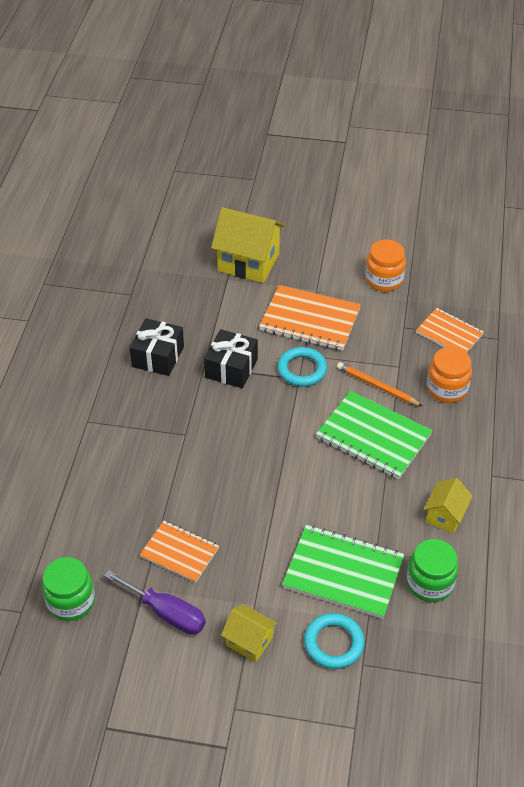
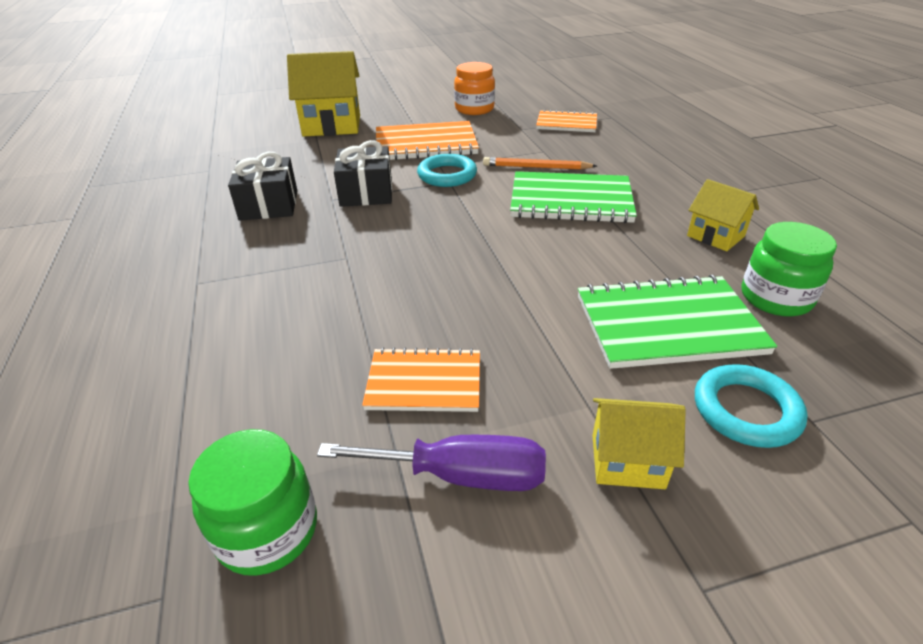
camera: 25 degrees left, 10 degrees down
(445, 516) = (715, 236): yellow house -> yellow house turned 45 degrees counterclockwise
(447, 389) = (604, 153): orange jar -> none

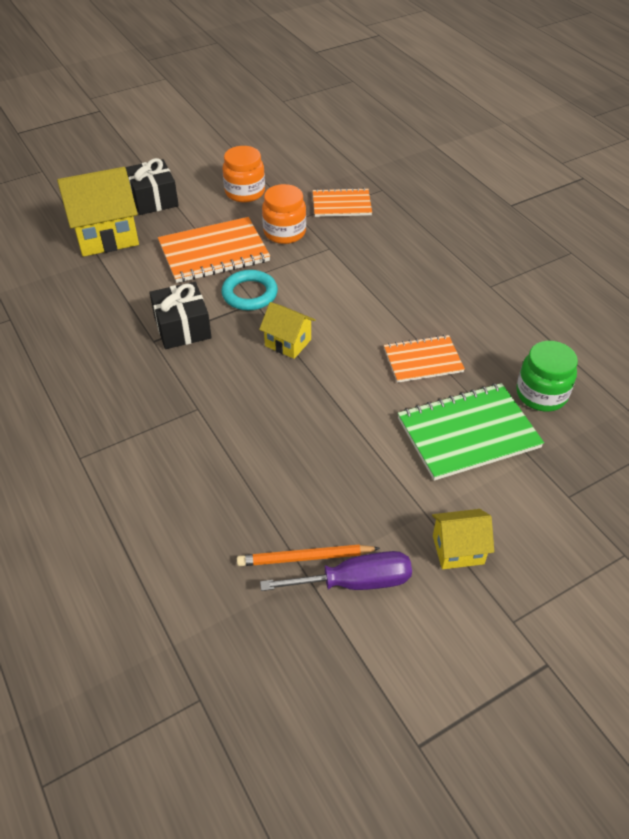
camera: 15 degrees left, 10 degrees up
(267, 530) = (245, 645): green jar -> none
(269, 205) = (97, 357): black gift -> black gift (153, 199)
(424, 382) = (306, 517): orange notebook -> orange notebook (423, 360)
(501, 137) = (284, 232): none -> orange jar
(536, 167) = (328, 272): orange pencil -> orange pencil (305, 558)
(571, 200) = (369, 311): green notebook -> none
(715, 236) = (492, 336): yellow house -> yellow house (288, 343)
(746, 410) = (527, 496): turquoise ring -> none

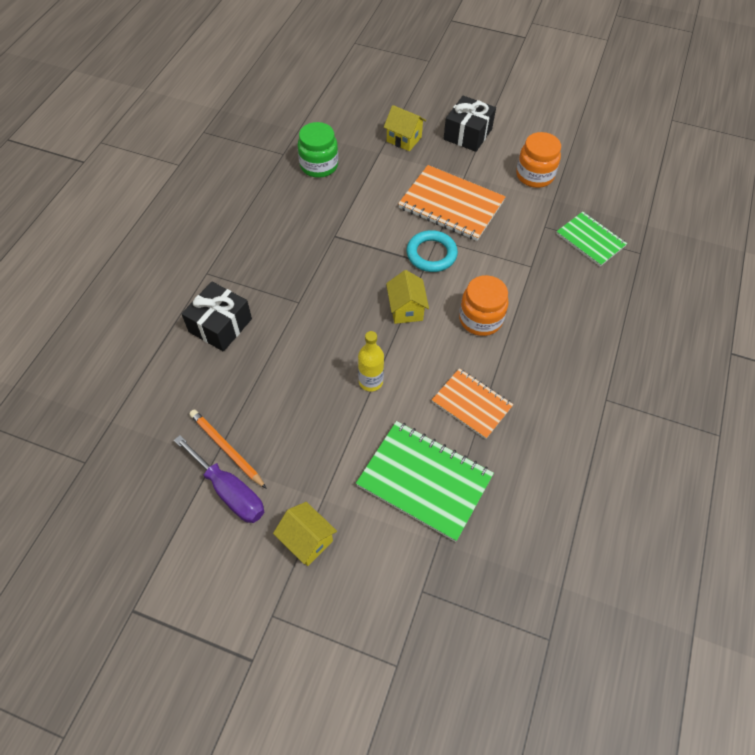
camera: 50 degrees right, 10 degrees up
(106, 236) = (404, 139): yellow house -> yellow house, size x0.55
(182, 327) = (361, 241): black gift -> black gift (220, 325)
(284, 232) = (517, 228): orange jar -> orange jar (480, 319)
(337, 409) = (370, 381): none -> yellow bottle
(341, 204) = (590, 240): orange notebook -> green notebook
(541, 394) = (515, 510): green jar -> green jar (319, 165)

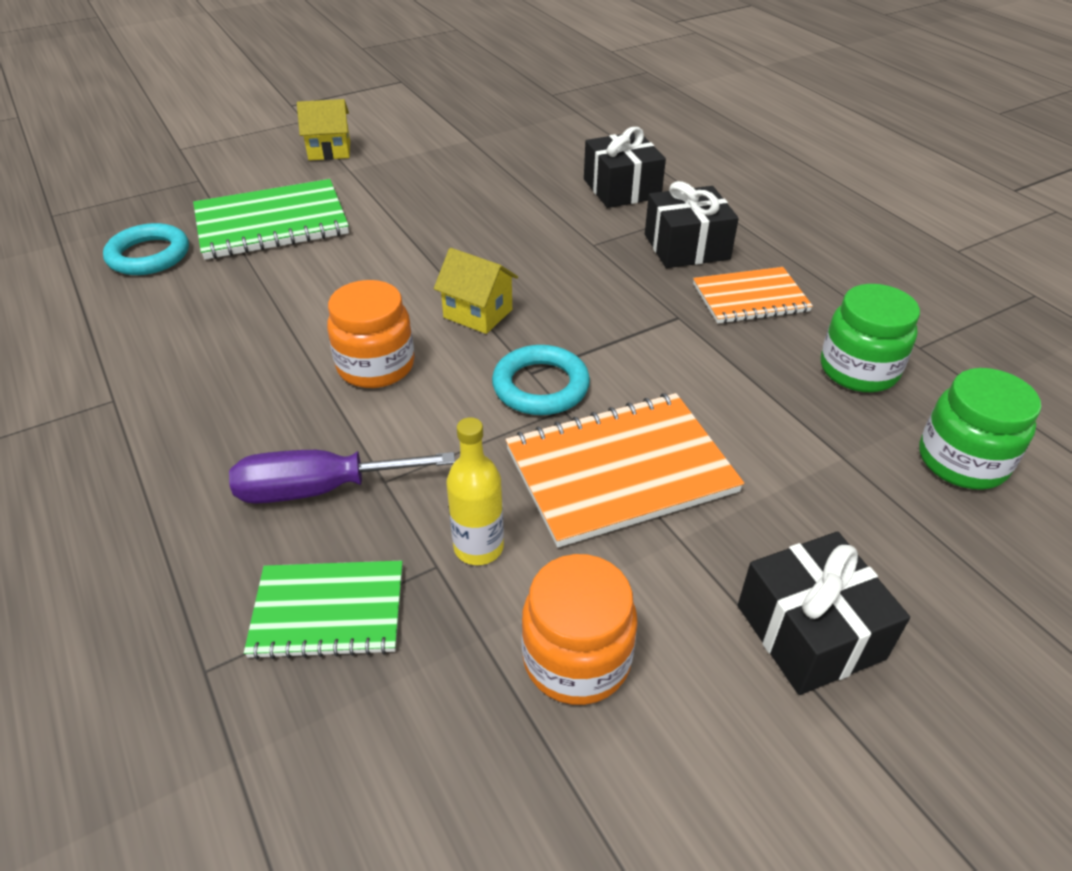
camera: 130 degrees right, 15 degrees down
(226, 449) = (470, 147): orange pencil -> none
(230, 491) = (428, 136): purple screwdriver -> purple screwdriver (320, 489)
(266, 262) = (686, 247): none -> black gift
(350, 124) = (962, 461): none -> green jar
(370, 381) = (420, 243): yellow bottle -> yellow bottle (478, 547)
(404, 139) = (862, 512): yellow house -> none
(471, 404) = (289, 292): orange notebook -> orange notebook (750, 298)
(517, 514) = (149, 255): none -> turquoise ring

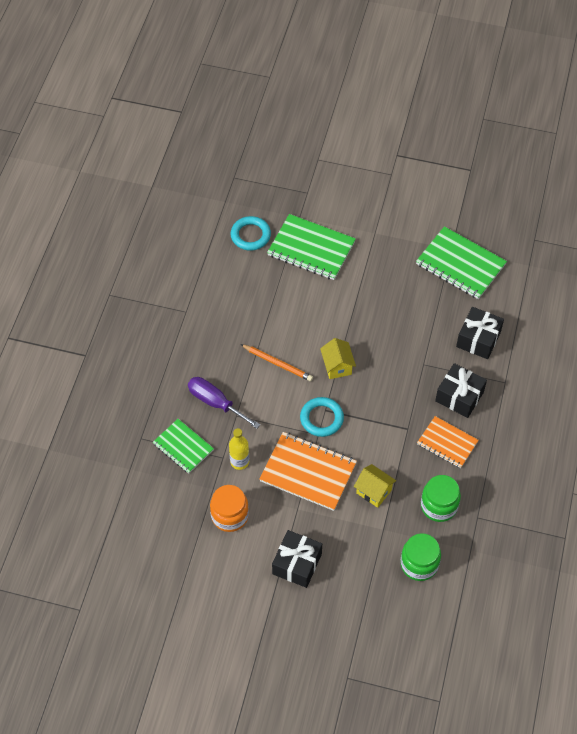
camera: 45 degrees right, 15 degrees up
(329, 151) = (379, 210): yellow house -> yellow house (374, 491)
(376, 366) = (278, 364): orange jar -> orange pencil
(500, 145) = (460, 264): none -> green notebook

